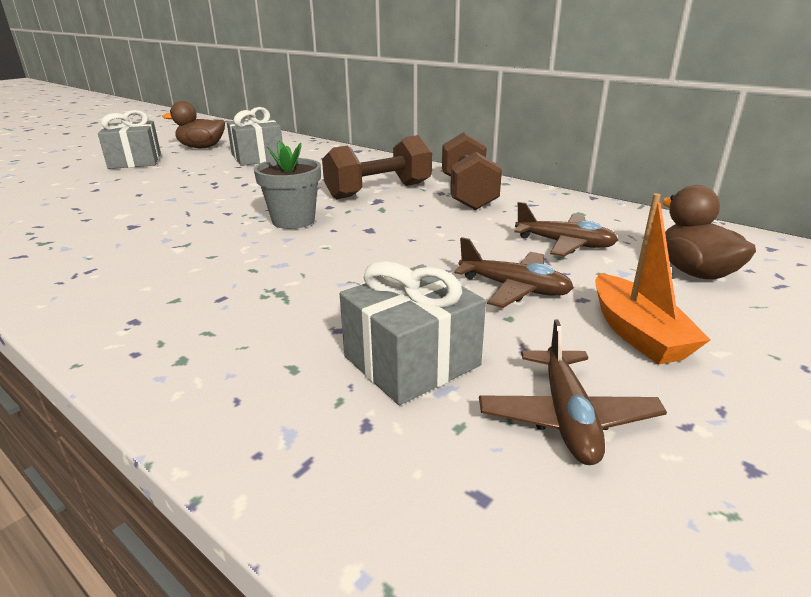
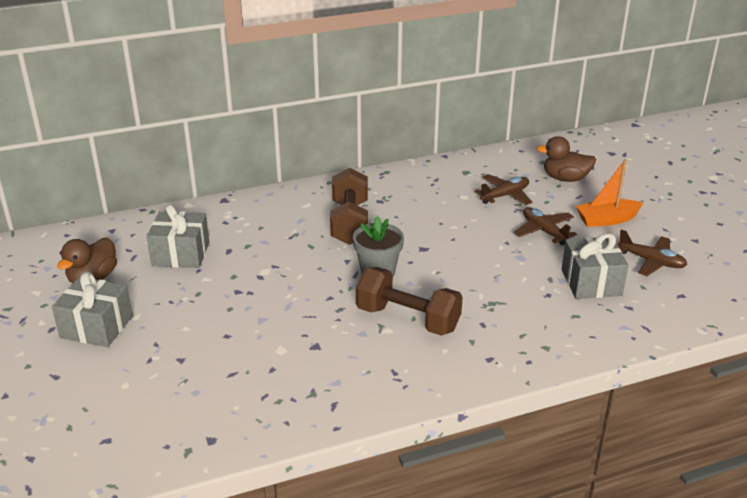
camera: 60 degrees left, 5 degrees up
(468, 193) = (393, 192): brown dumbbell -> brown dumbbell (408, 319)
(514, 288) = (544, 231): brown plane -> brown plane turned 90 degrees counterclockwise
(637, 333) = (607, 220): orange boat -> orange boat turned 150 degrees clockwise

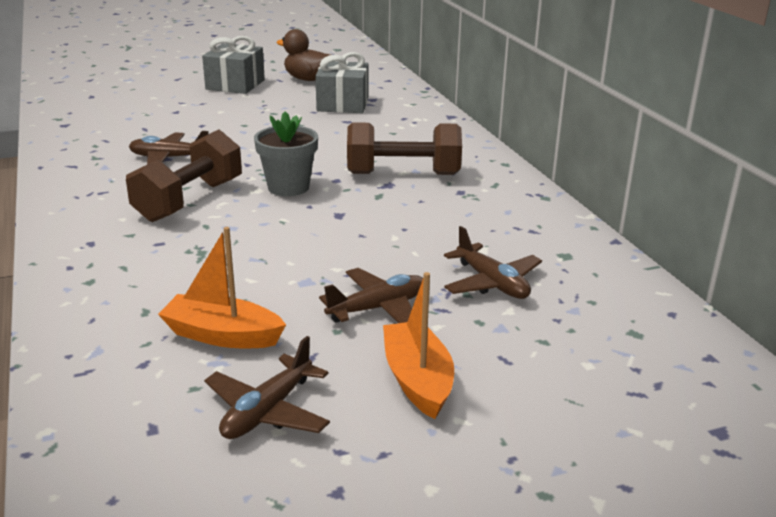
camera: 90 degrees right, 5 degrees down
(315, 344) = (169, 158): none -> brown plane
(565, 178) = (571, 351): brown duck -> none
(591, 282) = (222, 335): grey gift -> orange boat

